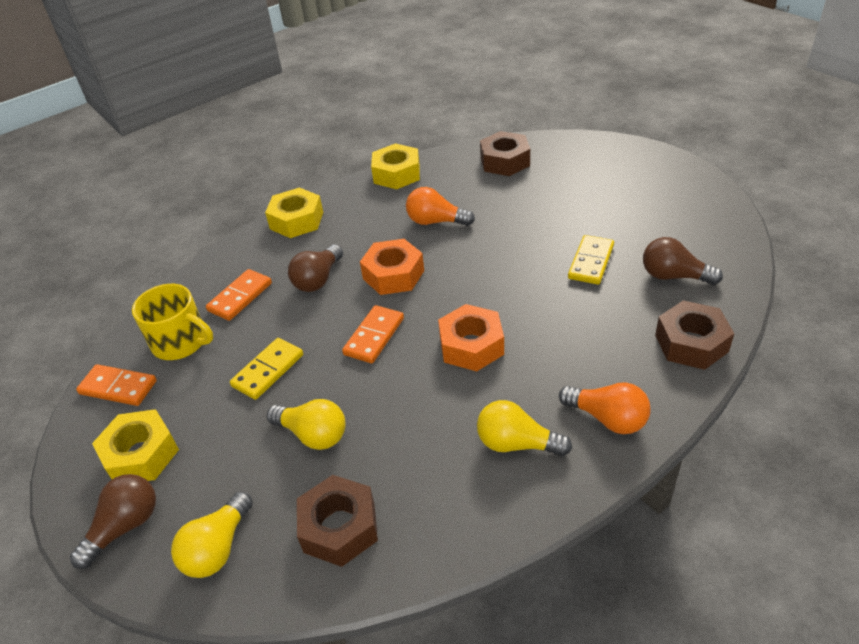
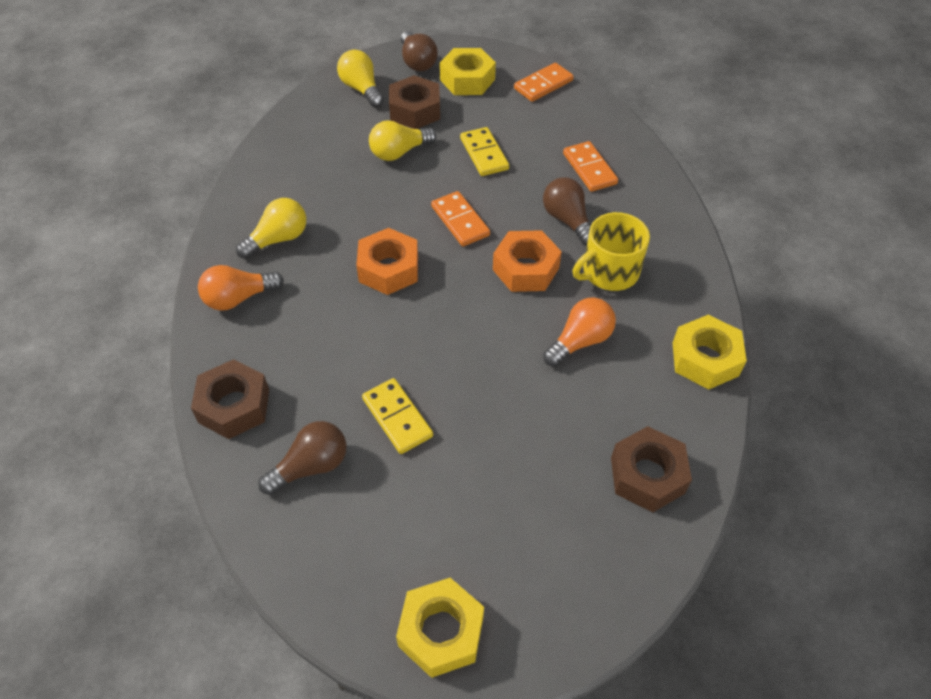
camera: 120 degrees right, 10 degrees up
(181, 342) = (563, 123): yellow mug -> yellow mug (609, 272)
(296, 220) = (678, 243): yellow nut -> yellow nut (441, 631)
(339, 527) = (318, 136): brown nut -> brown nut (415, 110)

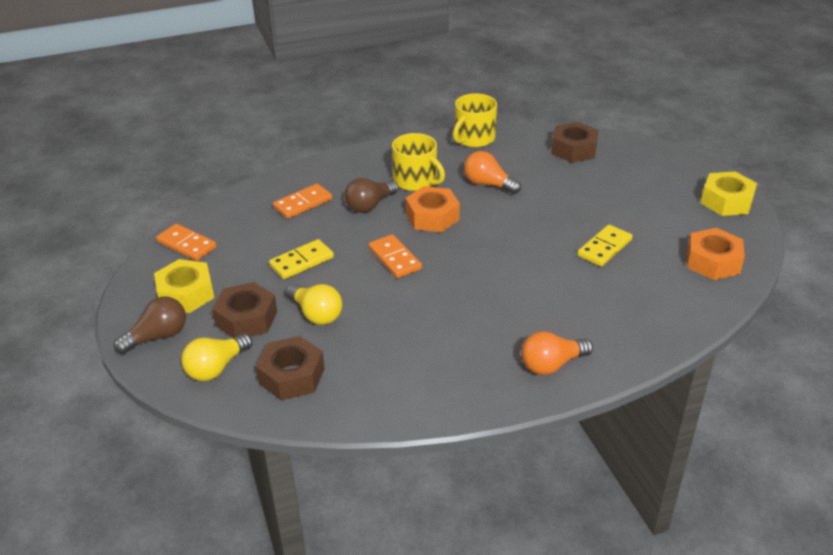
camera: 105 degrees left, 15 degrees down
(234, 406) = (655, 330): brown nut -> brown nut (292, 376)
(238, 298) = (552, 365): orange light bulb -> orange light bulb turned 105 degrees clockwise
(278, 239) = (469, 362): yellow light bulb -> none
(311, 466) = (671, 276): brown light bulb -> none
(388, 269) = (469, 285): orange nut -> orange nut (713, 262)
(460, 221) = (395, 258): orange domino -> orange domino turned 75 degrees counterclockwise
(705, 359) = (474, 138): yellow nut -> yellow mug

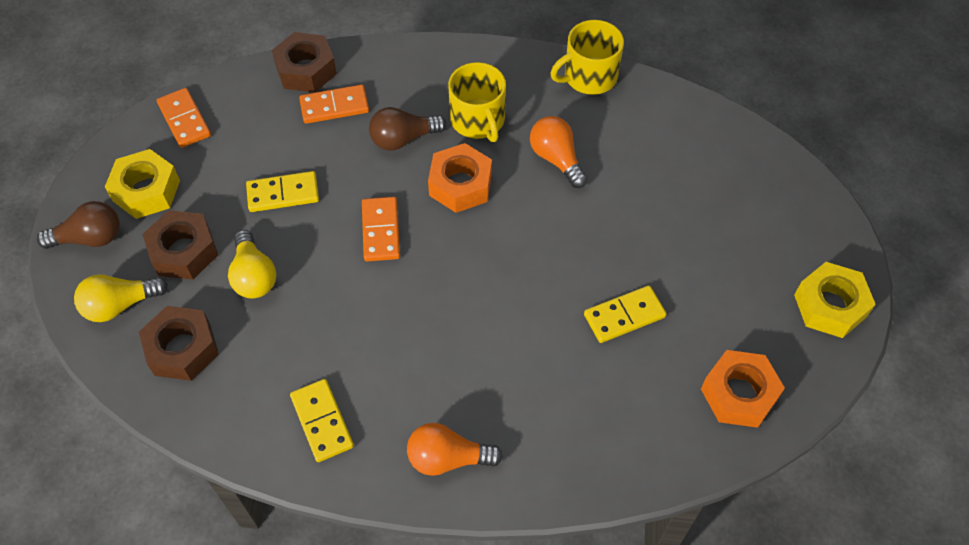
camera: 25 degrees right, 20 degrees up
(440, 378) = (322, 421): none -> yellow domino
(573, 149) = (698, 142): brown nut -> brown nut (306, 70)

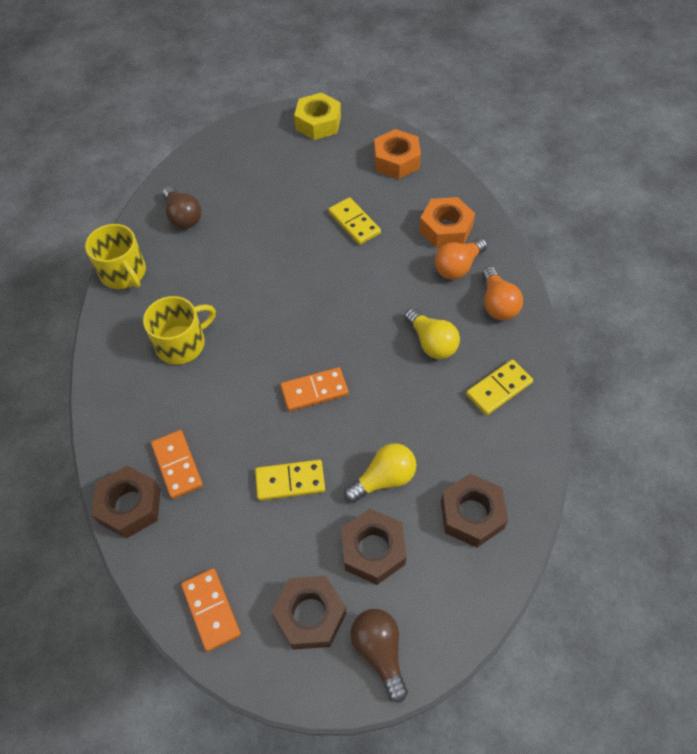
camera: 100 degrees left, 0 degrees up
(120, 305) = (445, 588): yellow light bulb -> yellow light bulb (431, 342)
(146, 190) = (310, 615): yellow nut -> brown nut
(184, 120) = (211, 610): orange domino -> orange domino turned 75 degrees counterclockwise
(283, 194) = (290, 481): yellow domino -> yellow domino turned 75 degrees counterclockwise
(403, 139) = (210, 397): brown light bulb -> brown light bulb (183, 217)
(460, 185) = (255, 343): orange nut -> orange nut (445, 229)
(556, 159) = (217, 282): orange light bulb -> orange light bulb (458, 267)

